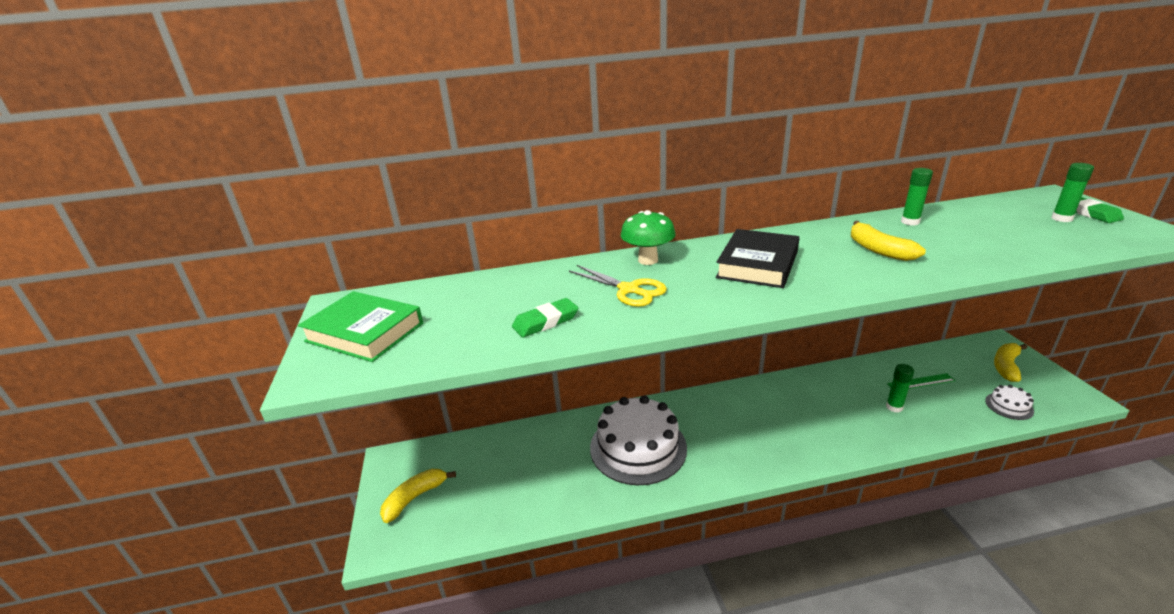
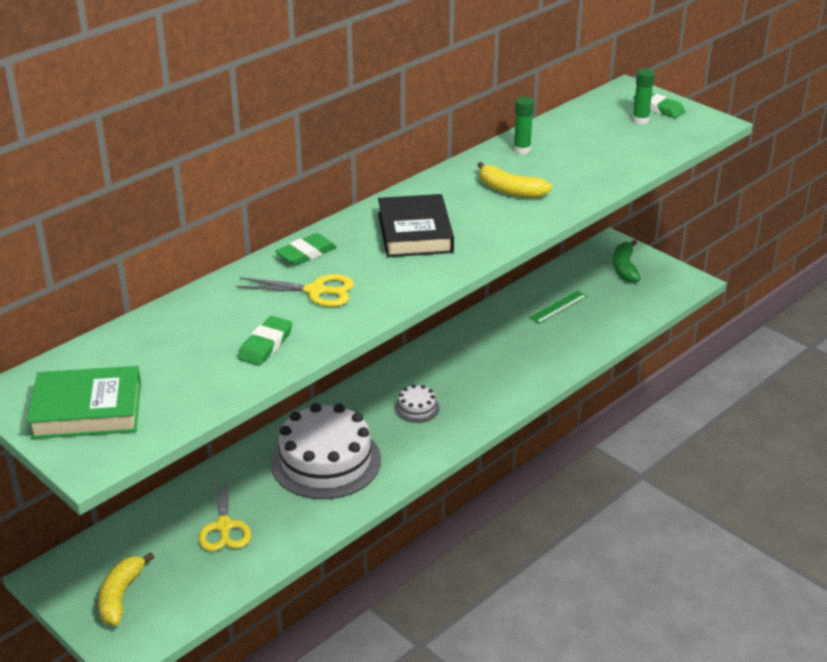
camera: 35 degrees left, 5 degrees up
(525, 472) = (224, 527): none -> yellow scissors
(648, 260) = (306, 253): green mushroom -> green eraser
(894, 407) = (545, 340): green glue stick -> none
(1006, 366) = (624, 268): yellow banana -> green banana
(1009, 406) = (637, 307): white cake -> white cake (417, 408)

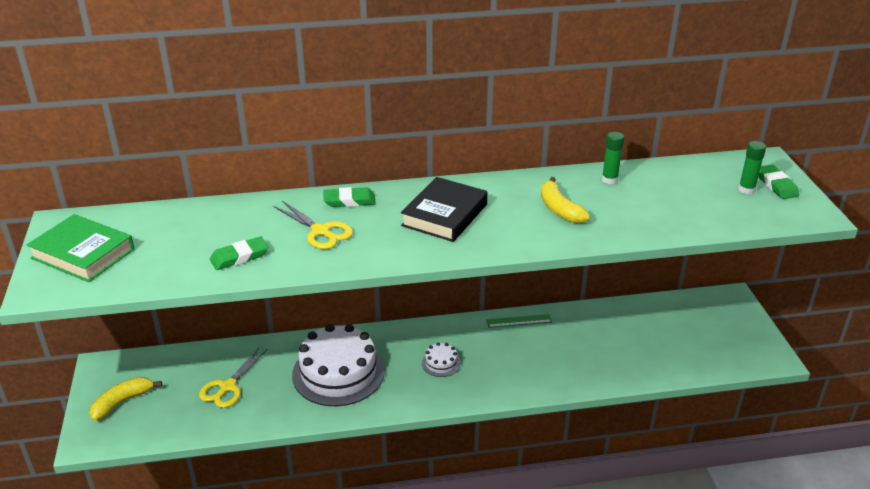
camera: 35 degrees right, 0 degrees up
(558, 307) = (632, 331): green ruler -> green ruler (519, 321)
(624, 268) = (724, 322): green banana -> none

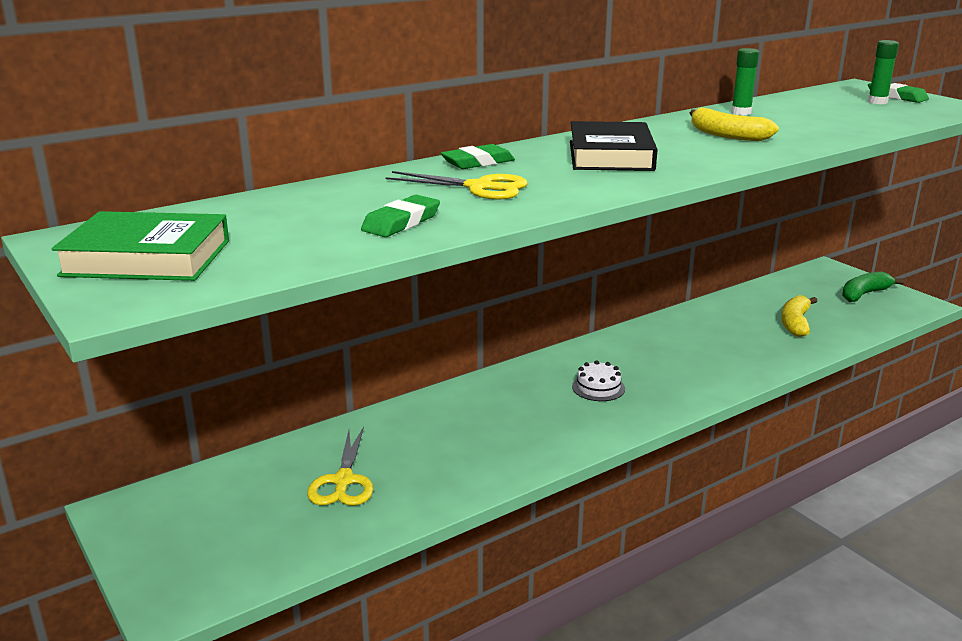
camera: 25 degrees left, 10 degrees down
(122, 402) = (191, 542): yellow banana -> yellow banana (795, 323)
(338, 372) = (482, 427): white cake -> none
(519, 321) = (643, 331): green ruler -> none
(734, 334) = (864, 294): none -> green banana

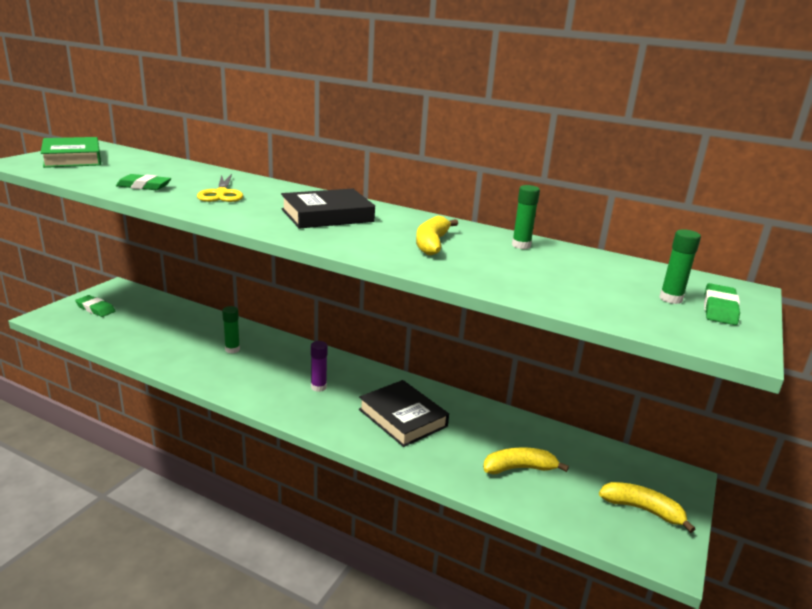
camera: 60 degrees right, 0 degrees up
(343, 481) = (160, 329): yellow scissors -> none
(459, 429) = (232, 349): none -> green glue stick
(477, 162) = (277, 189): green eraser -> green eraser (95, 309)
(598, 387) = (318, 387): white cake -> purple glue stick
(688, 354) = (403, 418): none -> black book
(864, 294) = (642, 509): green banana -> yellow banana

